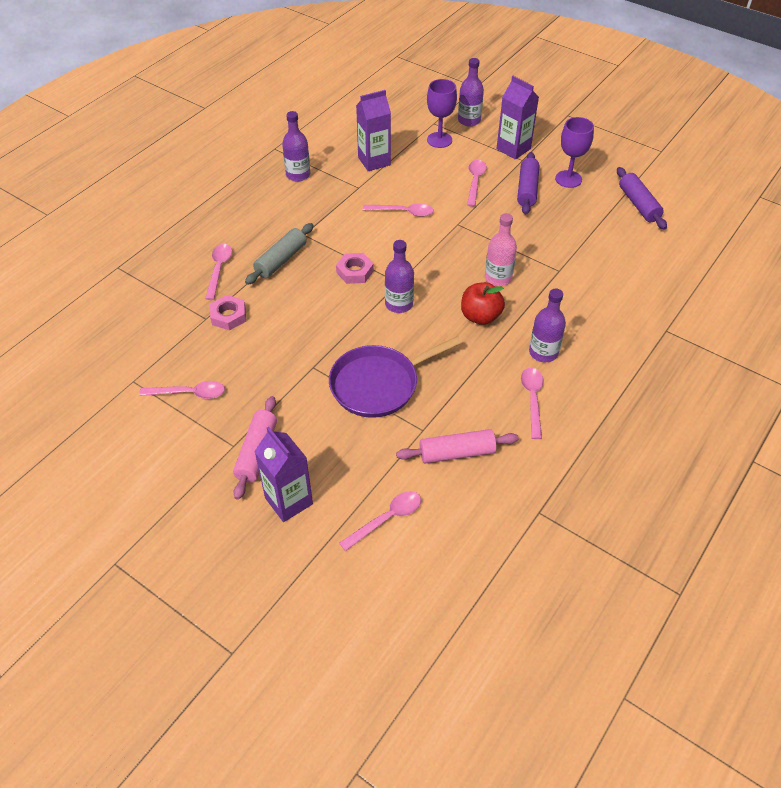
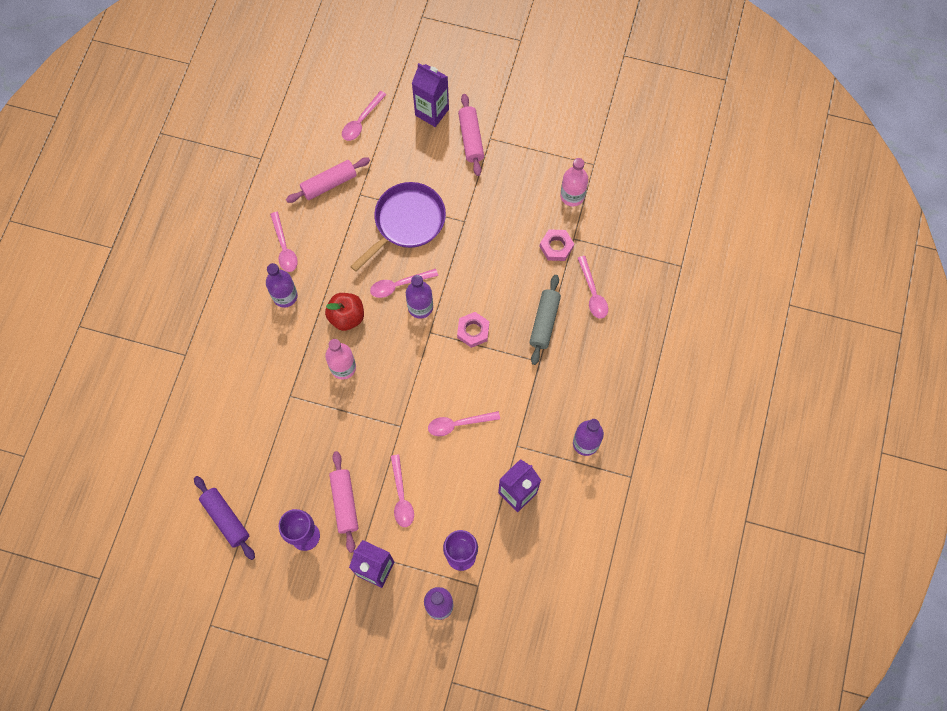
camera: 160 degrees right, 20 degrees up
(179, 357) = (572, 196): none -> pink bottle
(189, 393) = (545, 168): pink spoon -> pink spoon (399, 285)
(527, 189) = (344, 503): purple rolling pin -> pink rolling pin

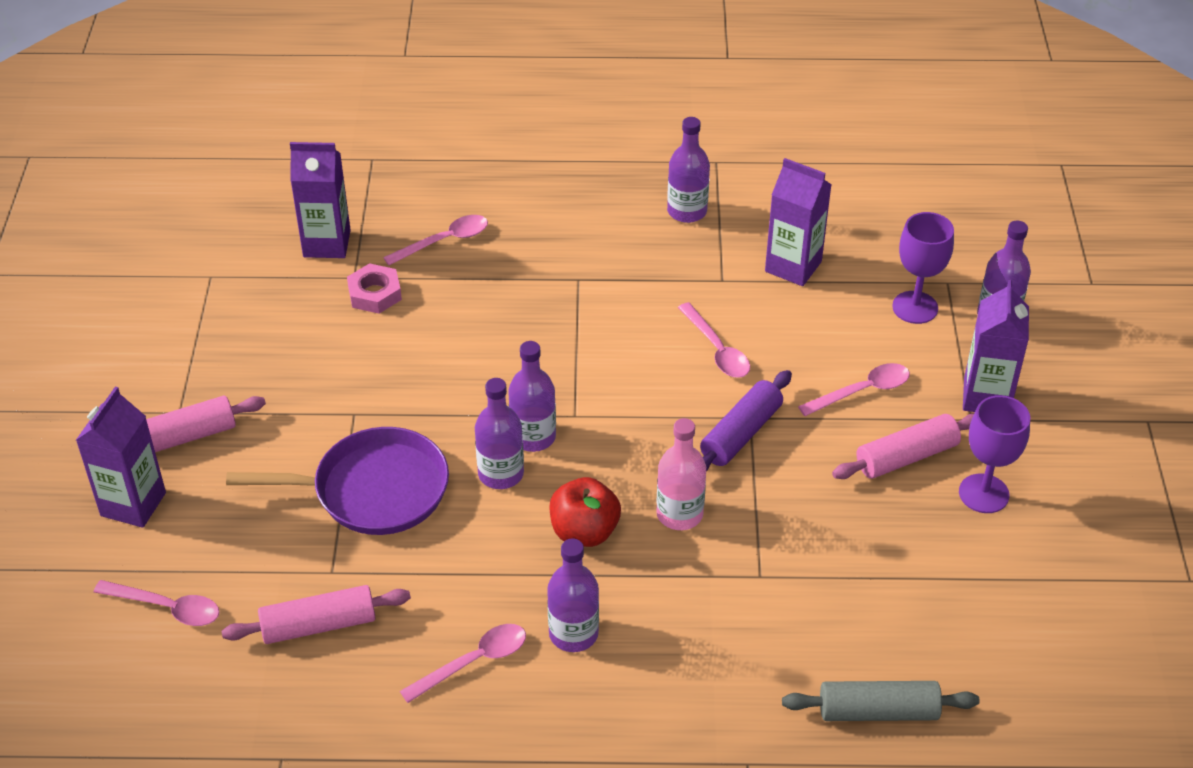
camera: 105 degrees left, 25 degrees down
(226, 519) = (1013, 607): purple rolling pin -> purple rolling pin (741, 433)
(329, 184) = (318, 625): pink rolling pin -> pink rolling pin turned 60 degrees counterclockwise
(399, 285) = (501, 474): pink spoon -> purple bottle
(407, 222) = (374, 490): purple pan -> purple pan turned 150 degrees clockwise
(473, 331) = (554, 363): pink nut -> none
(544, 322) = (511, 285): grey rolling pin -> grey rolling pin (878, 711)
(572, 196) = (276, 291): pink bottle -> none
(606, 228) = (327, 243): none -> purple carton

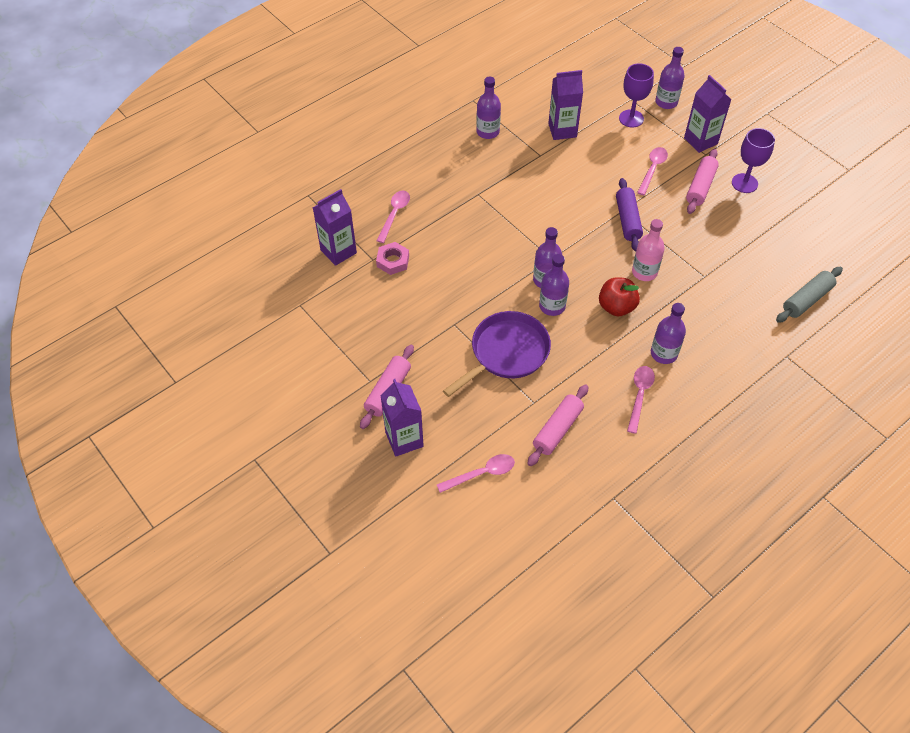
camera: 40 degrees left, 10 degrees up
(717, 350) = (575, 189): pink spoon -> none

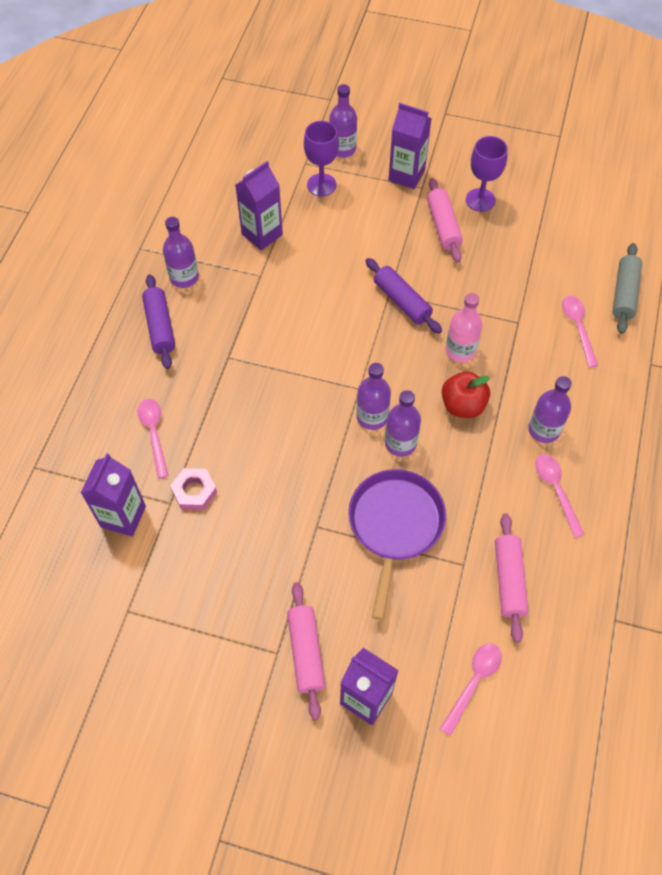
camera: 35 degrees left, 5 degrees up
(448, 154) = (160, 327): none -> purple rolling pin
(652, 169) = (384, 231): pink spoon -> pink spoon (578, 328)

